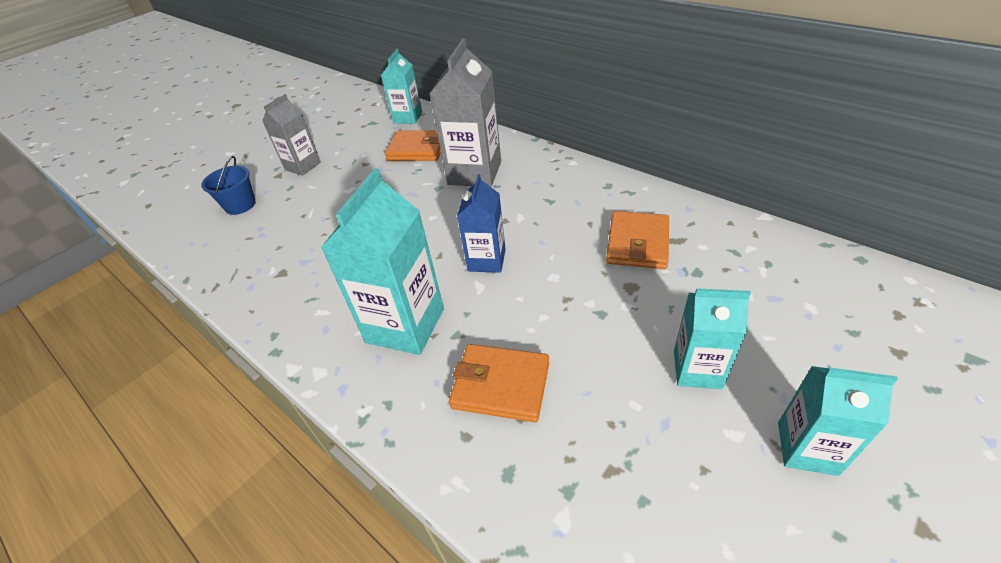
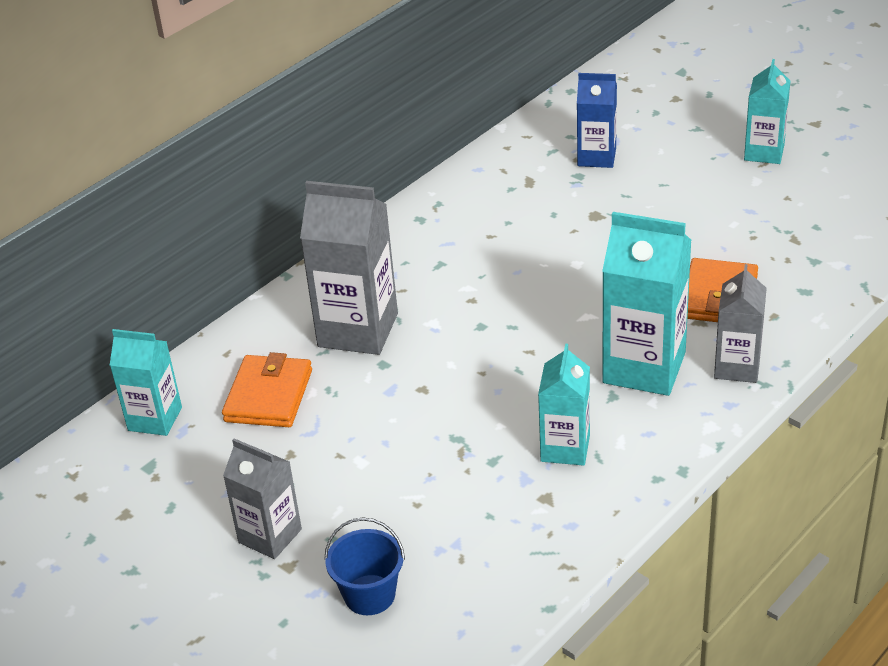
camera: 90 degrees left, 5 degrees down
(391, 397) = (737, 367): none -> grey carton
(487, 260) = (544, 312): blue carton -> blue carton (596, 157)
(637, 243) = (531, 206): orange wallet -> none
(697, 369) = (696, 189): turquoise carton -> turquoise carton (565, 448)

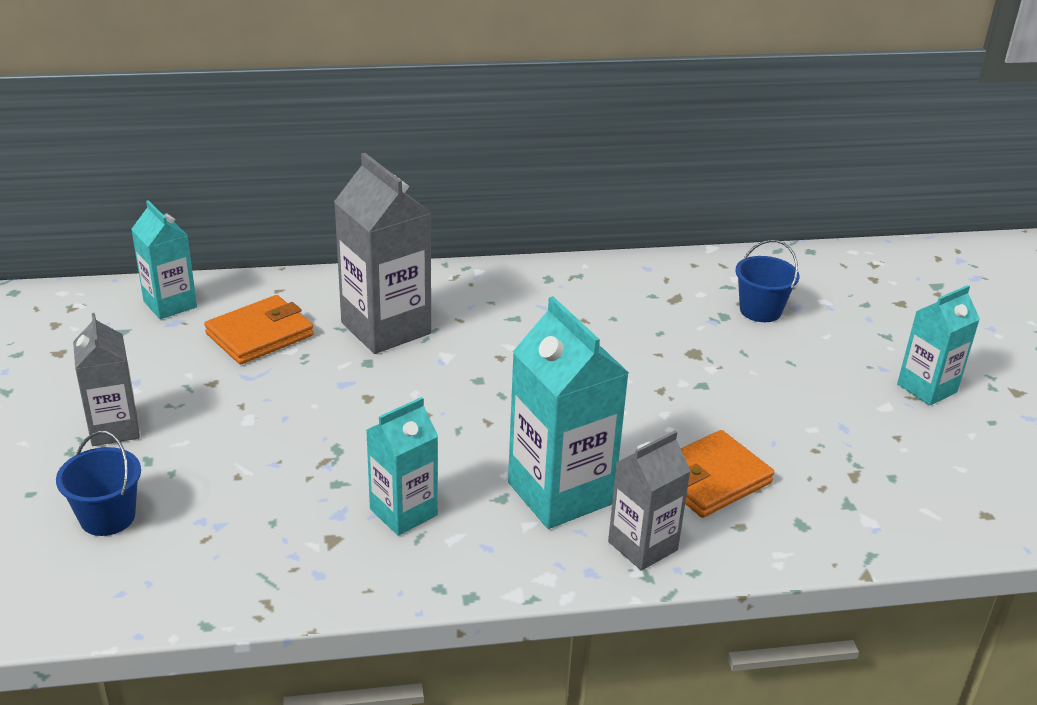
camera: 35 degrees right, 5 degrees down
(596, 157) = (760, 310): blue carton -> blue bucket

